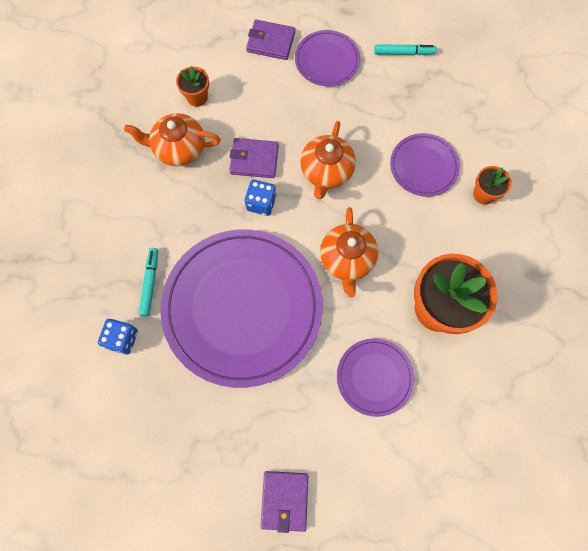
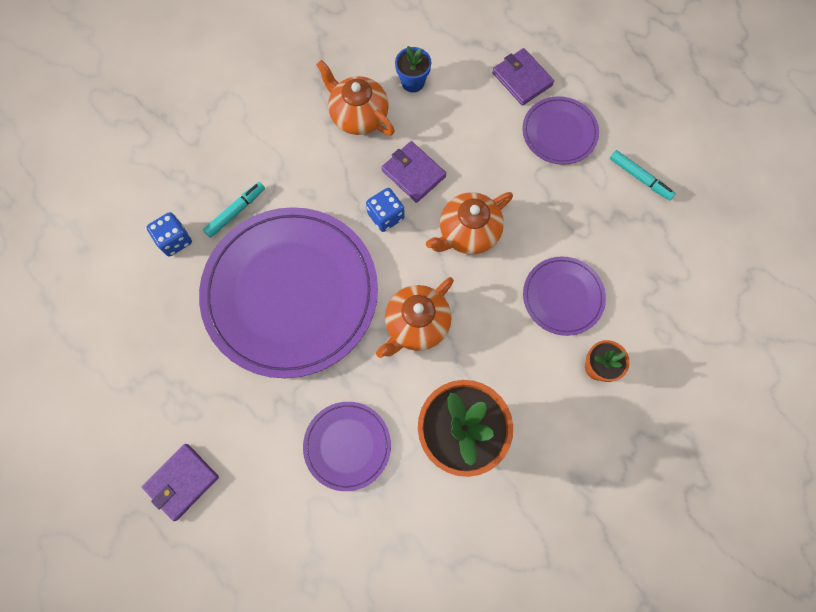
camera: 40 degrees right, 0 degrees up
(197, 97) = (412, 82): orange flower pot -> blue flower pot

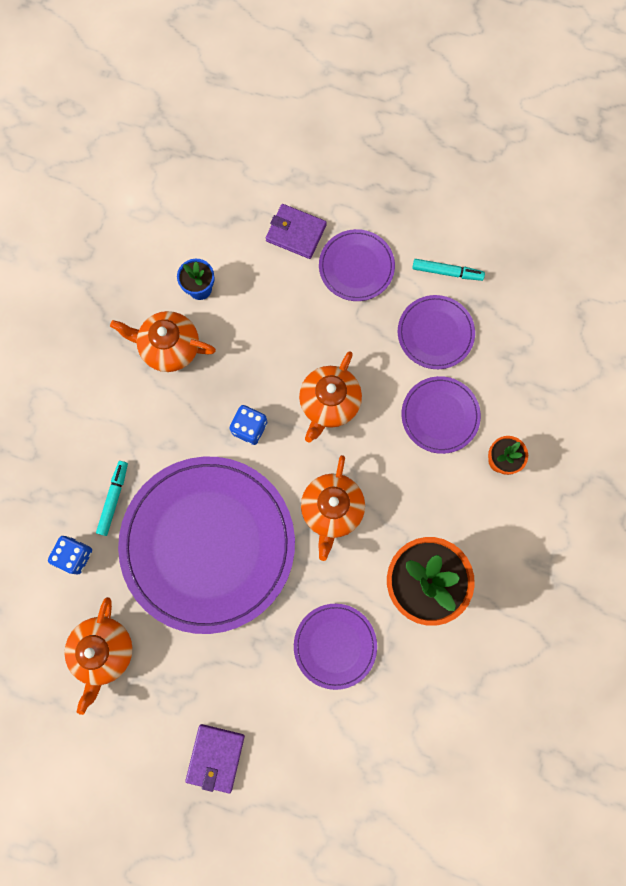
camera: 30 degrees left, 5 degrees up
(147, 333) = (104, 651): none -> orange teapot
(413, 173) = (251, 375): purple wallet -> none
(599, 224) = (435, 333): none -> purple plate

